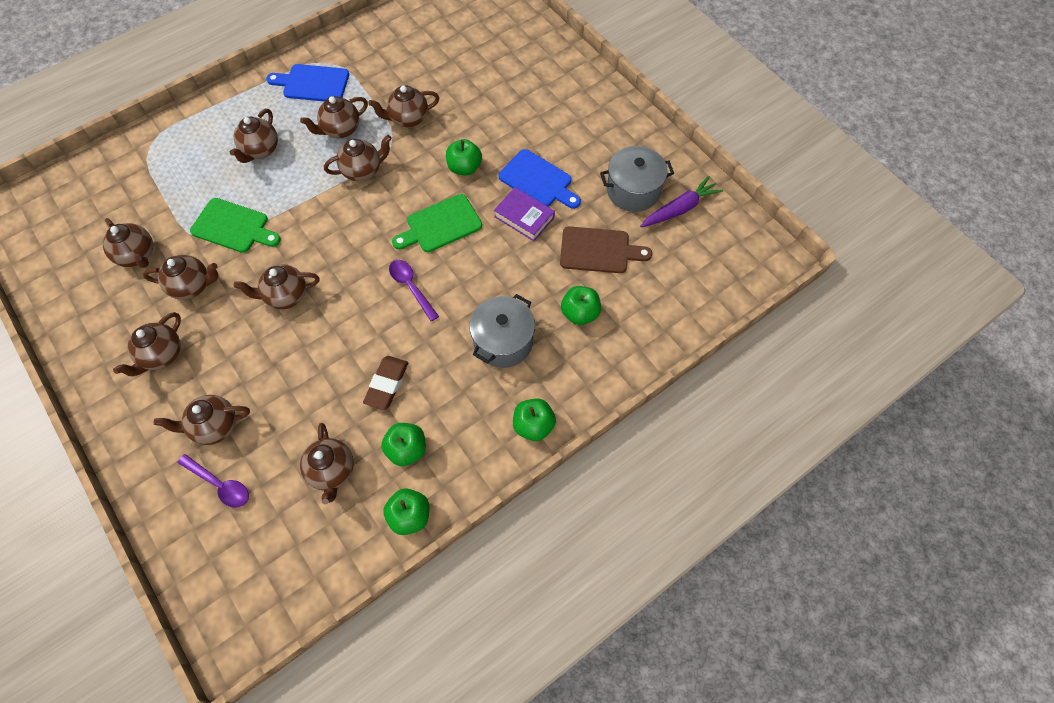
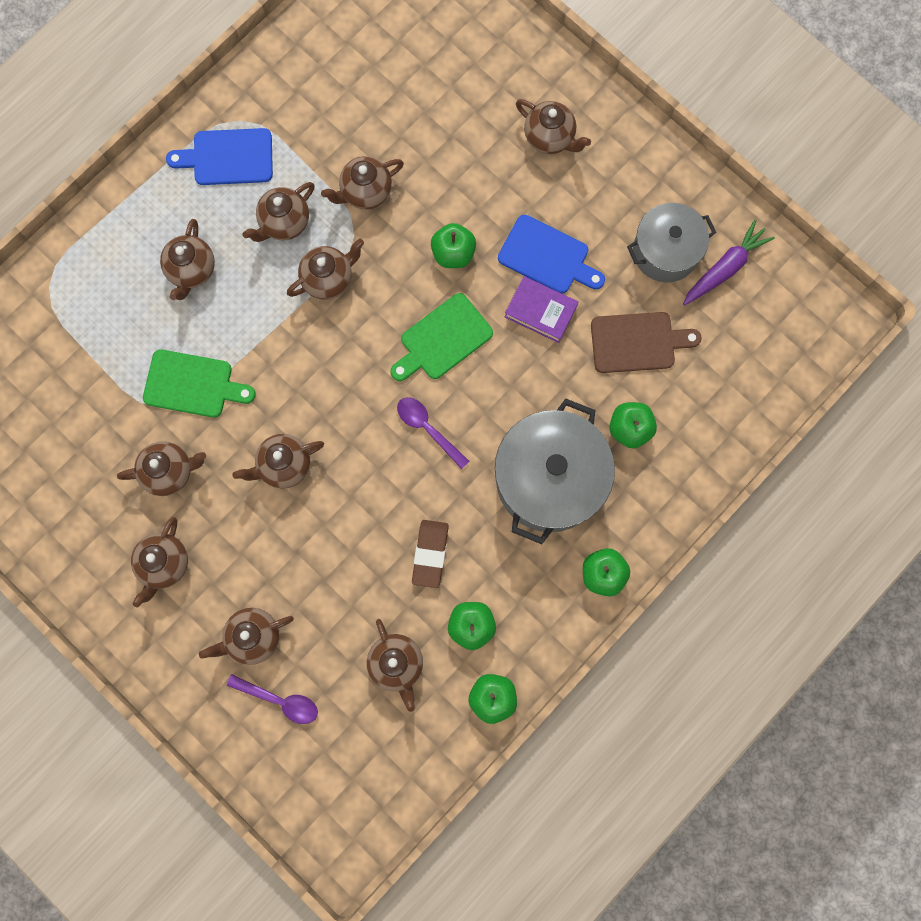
camera: 10 degrees left, 15 degrees up
(137, 255) = (90, 443): brown teapot -> brown teapot (550, 137)
(503, 341) = (549, 479): grey pot -> grey pot, size x1.56

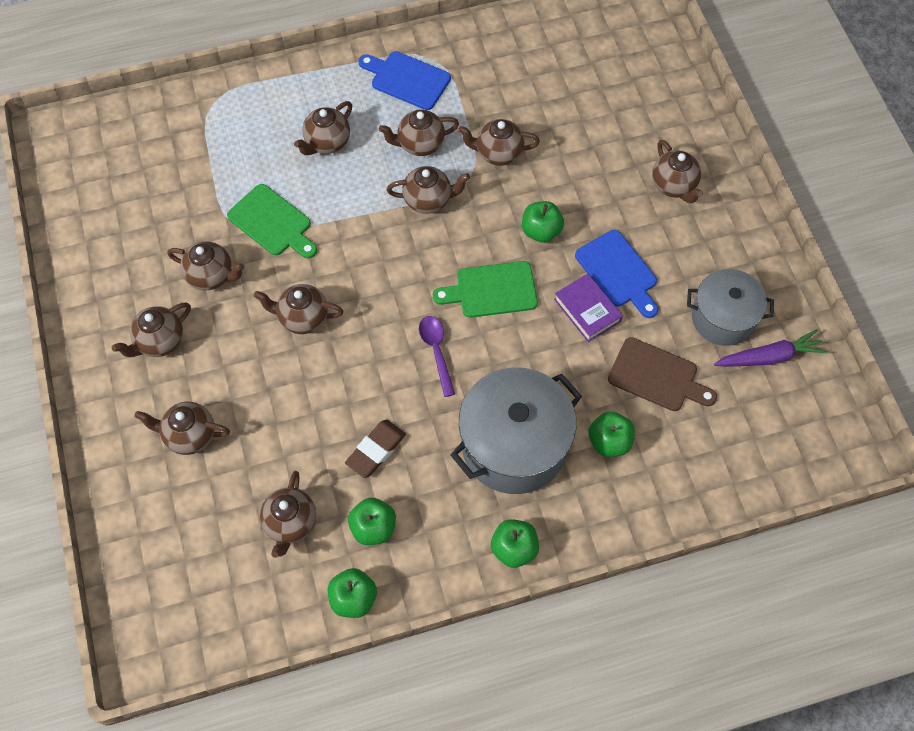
camera: 30 degrees right, 15 degrees down
(280, 700) = (177, 498): purple spoon -> none

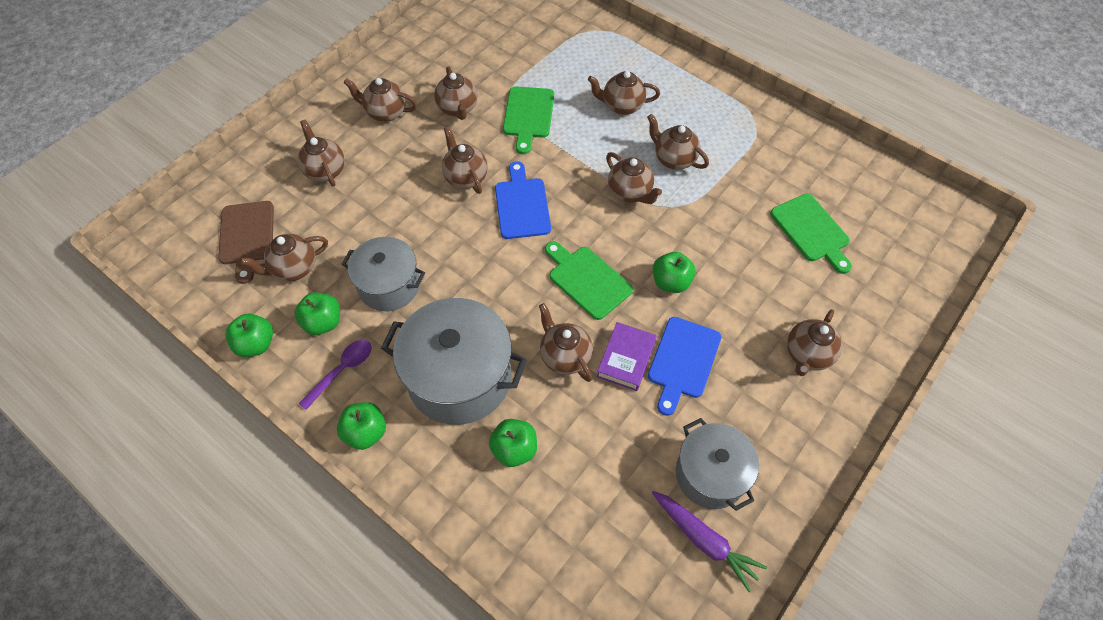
camera: 55 degrees right, 5 degrees down
(376, 450) = (389, 286): brown eraser -> grey pot
(407, 79) = (722, 119): blue cutting board -> blue cutting board (522, 205)
(436, 351) = (503, 275): purple spoon -> purple spoon (342, 371)
(498, 153) = (714, 212): brown teapot -> brown teapot (565, 356)
(570, 101) = (811, 231): none -> green cutting board
(657, 376) = (606, 452): brown cutting board -> brown cutting board (247, 236)

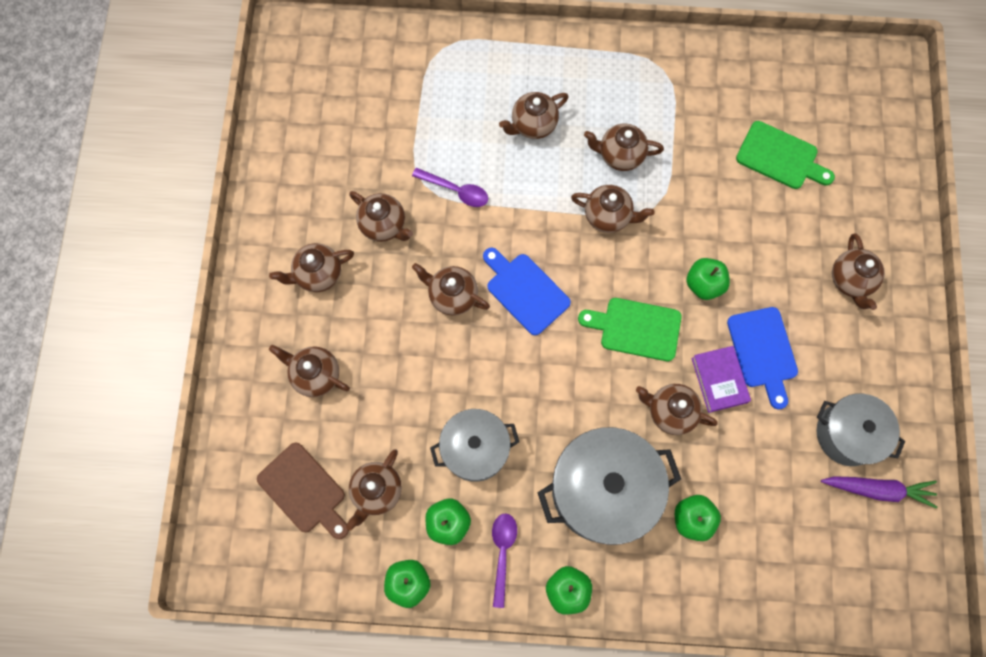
camera: 35 degrees left, 15 degrees up
(528, 115) = (456, 190): green cutting board -> purple spoon

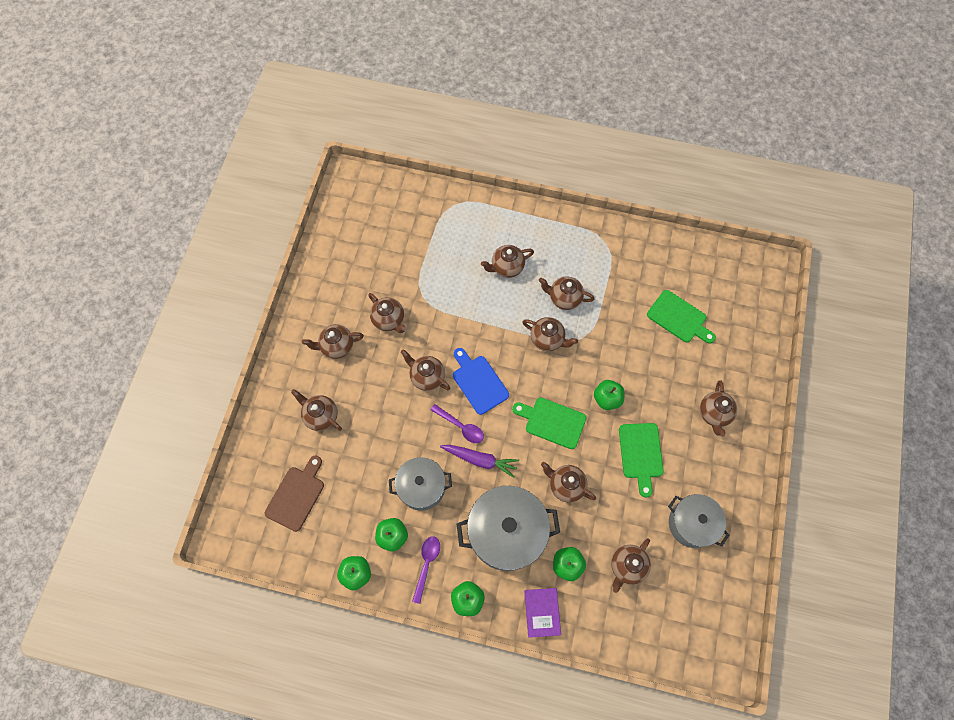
camera: 10 degrees right, 5 degrees down
(304, 491) = (296, 495): brown cutting board -> brown cutting board turned 120 degrees counterclockwise
(377, 491) = (347, 505): brown teapot -> brown teapot (627, 566)
(456, 190) = (444, 304): purple spoon -> purple spoon (461, 426)
(719, 380) = (605, 469): purple book -> purple book (542, 612)
(763, 352) = (640, 454): blue cutting board -> green cutting board
(877, 489) = (706, 568): purple carrot -> purple carrot (480, 460)

